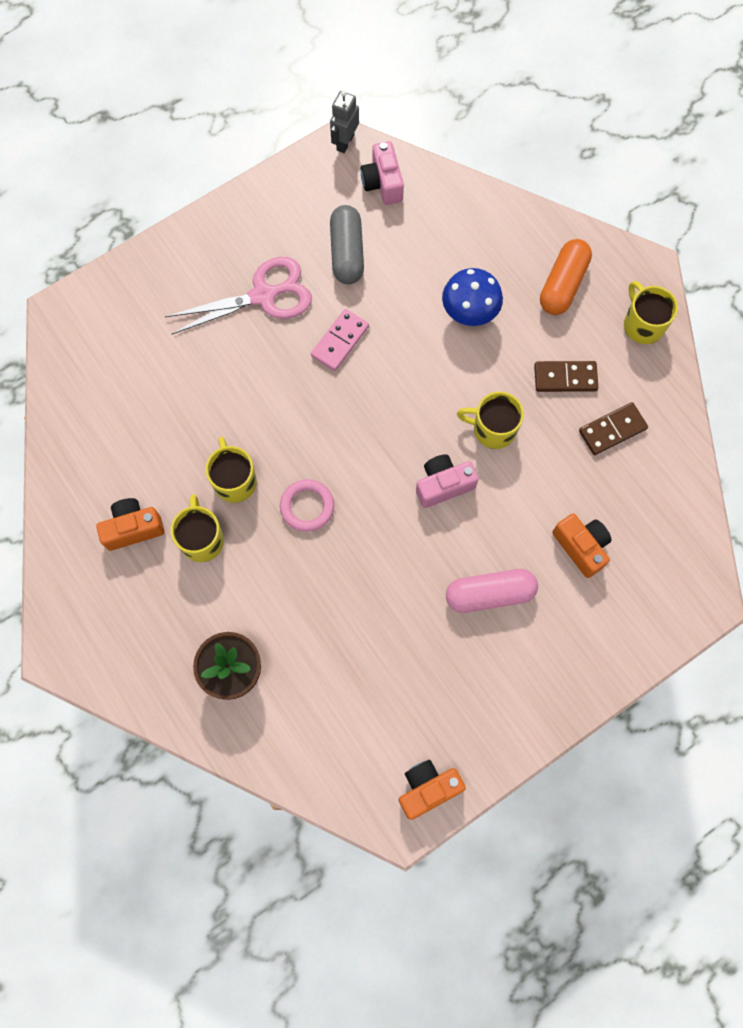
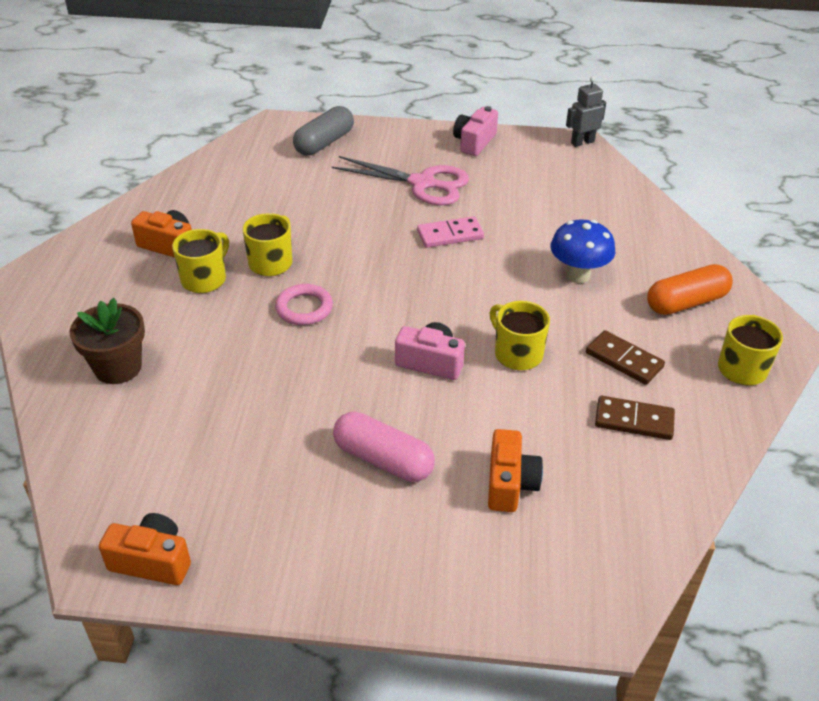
camera: 40 degrees right, 30 degrees down
(347, 252) = (515, 194): grey capsule -> grey capsule (324, 143)
(382, 183) = (588, 174): pink camera -> pink camera (474, 142)

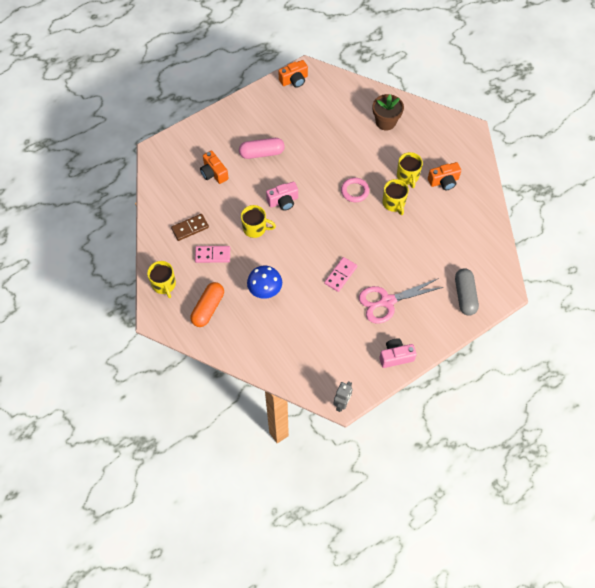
camera: 140 degrees right, 20 degrees up
(474, 142) = (395, 356): pink camera -> pink camera turned 90 degrees counterclockwise
(624, 360) = (212, 255): brown domino -> pink domino

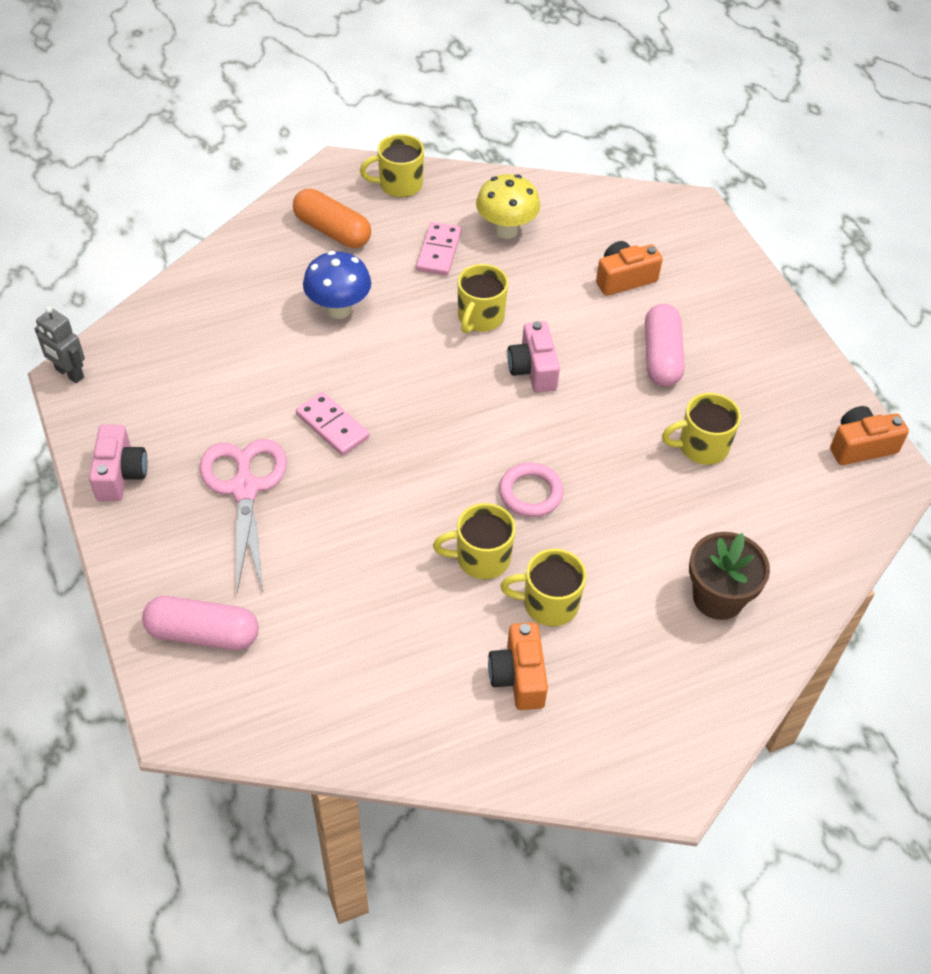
camera: 100 degrees right, 10 degrees down
(190, 228) = (506, 230): brown domino -> yellow mushroom
(294, 80) = (861, 446): orange camera -> orange camera turned 90 degrees clockwise
(310, 134) = (701, 447): none -> yellow mug
(464, 295) = (203, 633): grey capsule -> pink capsule

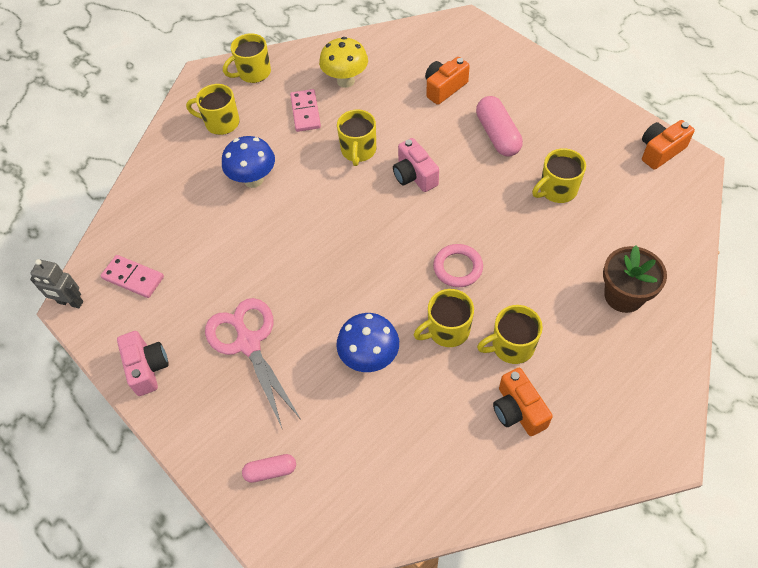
camera: 15 degrees left, 5 degrees up
(203, 633) = (270, 471): pink capsule -> pink capsule, size x0.57
(332, 231) = (221, 123): orange capsule -> yellow mug
(332, 426) = (291, 270): pink domino -> pink domino (133, 278)
(374, 555) = (369, 358): none -> blue mushroom

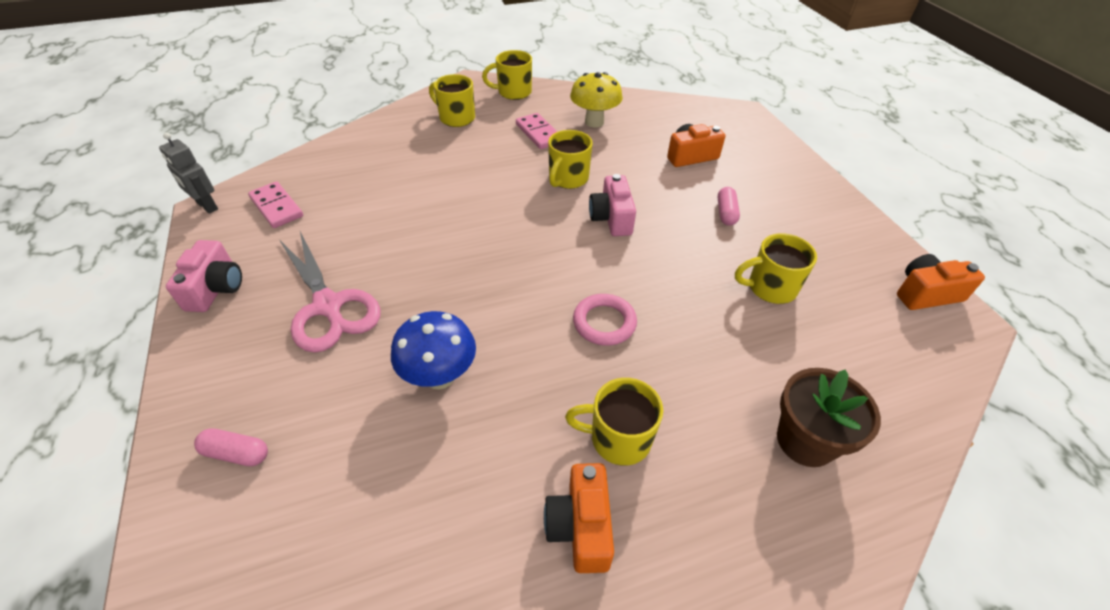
camera: 20 degrees right, 10 degrees down
(248, 343) = (328, 306): pink scissors -> pink scissors turned 150 degrees clockwise
(253, 180) = (450, 169): blue mushroom -> none
(305, 112) = (538, 133): pink domino -> pink domino turned 45 degrees counterclockwise
(447, 330) = (549, 385): yellow mug -> none
(497, 135) = (726, 213): pink capsule -> pink capsule, size x0.57

